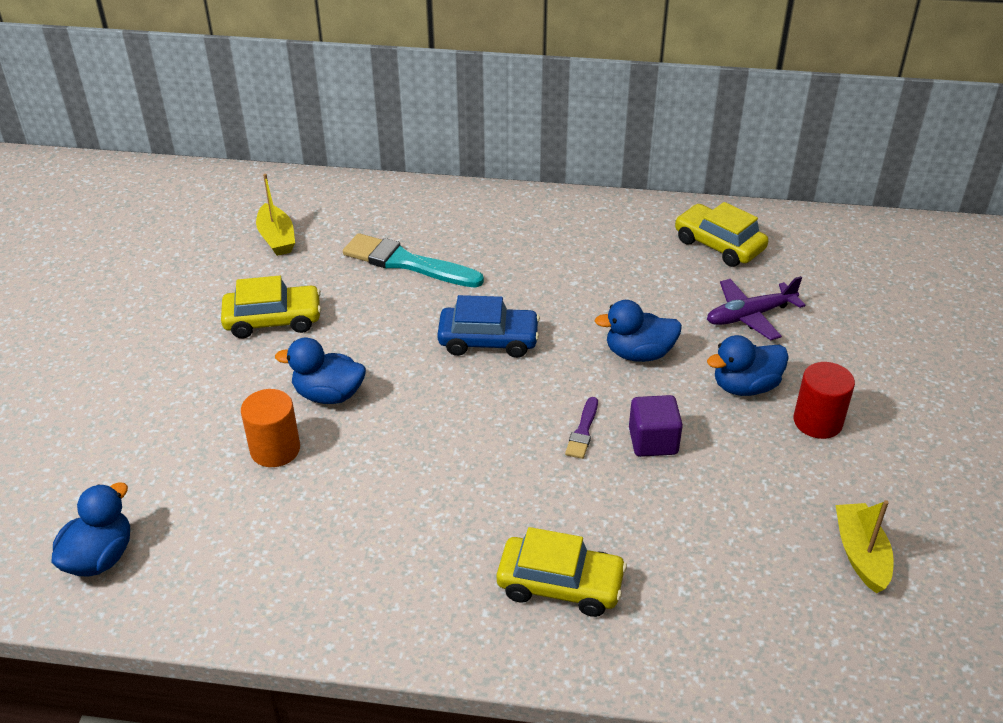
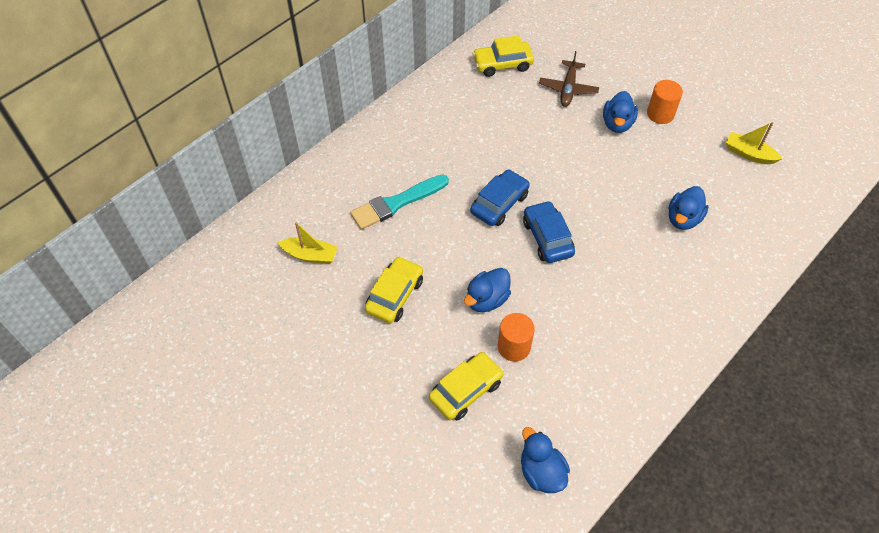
camera: 55 degrees left, 15 degrees up
(475, 405) = (547, 238): none -> blue car
(560, 584) = (696, 272): yellow car -> yellow car (466, 390)
(583, 431) = (601, 204): purple brush -> none
(639, 354) = (561, 148): blue duck -> blue duck (683, 219)
(653, 441) = (628, 181): purple cube -> none
(749, 316) = (568, 89): purple plane -> brown plane
(817, 421) = (660, 114): red cylinder -> orange cylinder

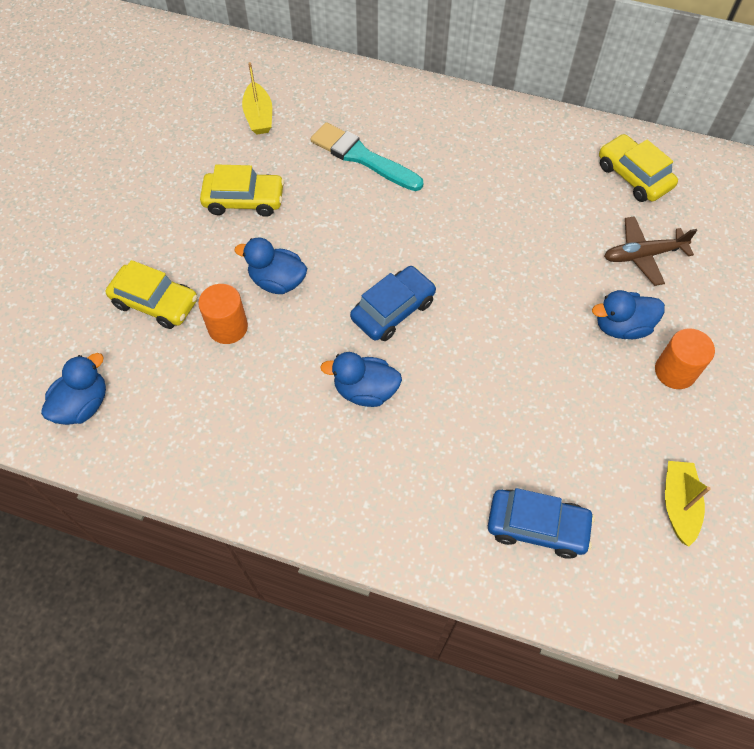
camera: 65 degrees right, 5 degrees up
(499, 203) = (416, 247): blue car -> blue car (537, 526)
(683, 219) = (508, 450): blue duck -> blue duck (365, 390)

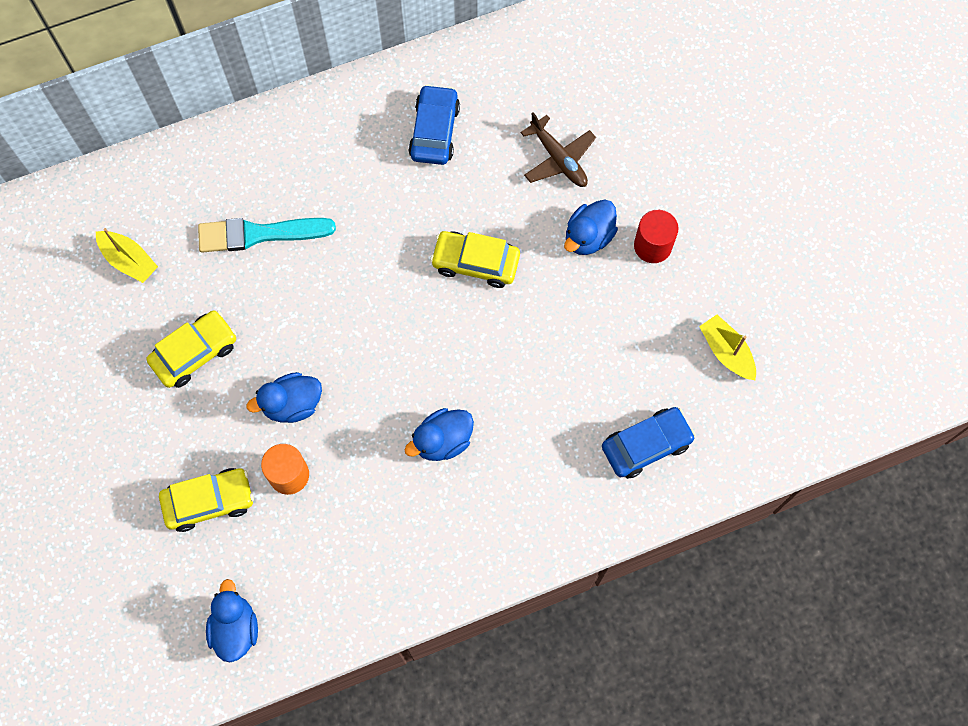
camera: 40 degrees left, 10 degrees up
(393, 310) = (406, 357): blue car -> blue car (434, 131)
(633, 176) = (498, 86): yellow car -> yellow car (475, 263)
(643, 255) = (558, 159): brown plane -> brown plane turned 75 degrees counterclockwise
(675, 371) = (652, 246): orange cylinder -> red cylinder

